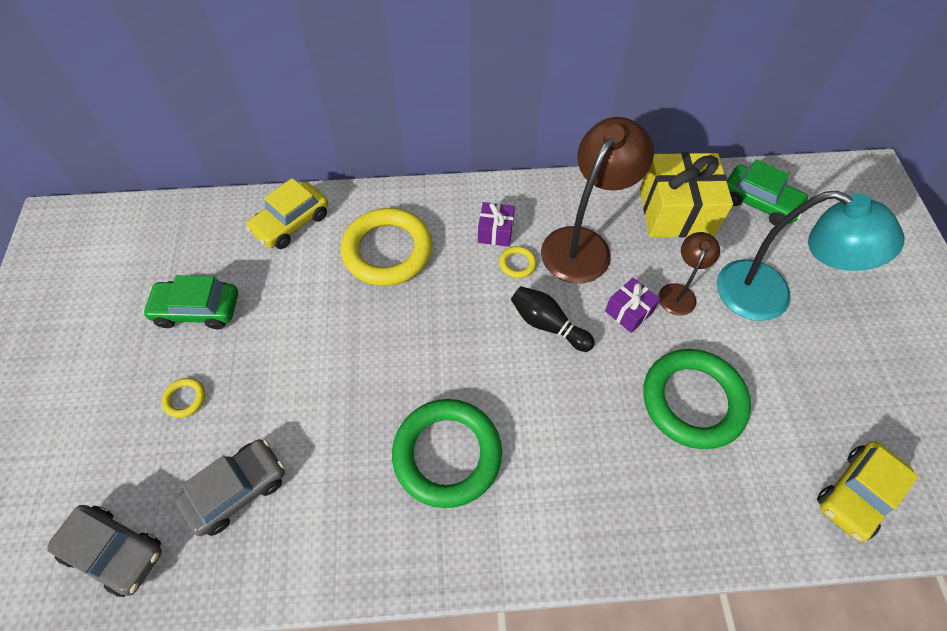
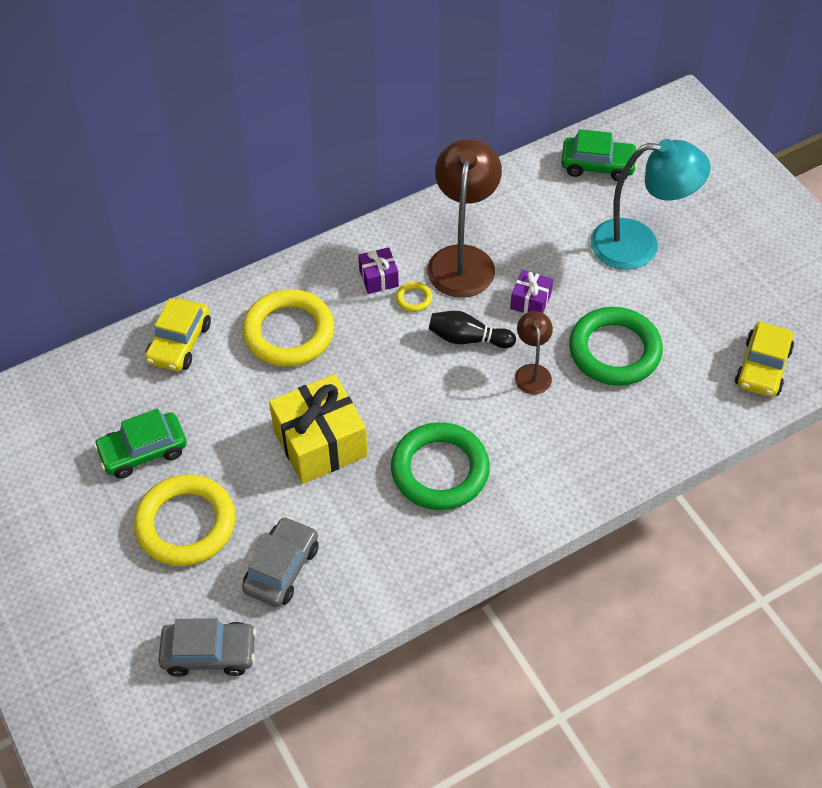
camera: 25 degrees left, 5 degrees down
(185, 399) = (186, 524): yellow ring -> yellow ring, size x2.47
(676, 211) = (530, 200): yellow gift -> yellow gift (320, 443)
(678, 292) = (564, 269): brown lamp -> brown lamp (532, 372)

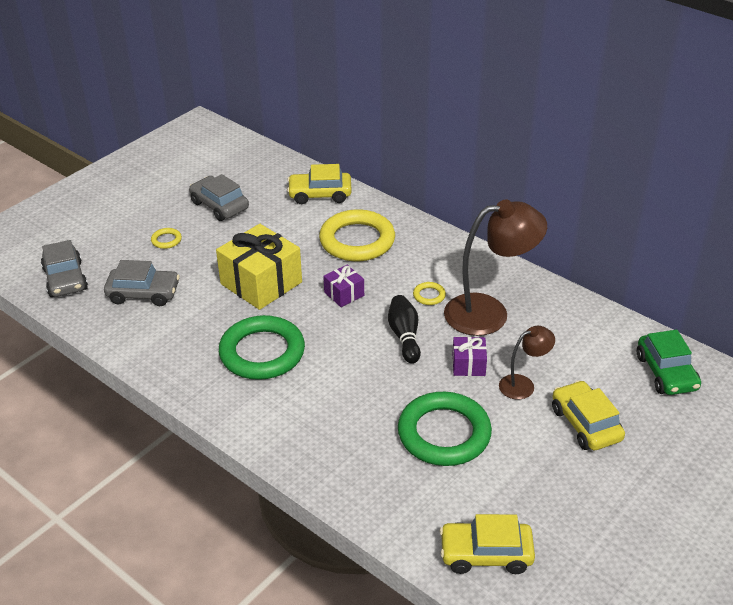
camera: 70 degrees right, 15 degrees down
(143, 451) = (219, 205): green car -> grey car
(186, 524) = (166, 240): yellow ring -> yellow ring, size x0.40
(378, 278) = (438, 271): purple gift -> purple gift (344, 294)
(532, 372) = (389, 384): brown lamp -> brown lamp (523, 384)
(639, 245) = (585, 424): turquoise lamp -> yellow car

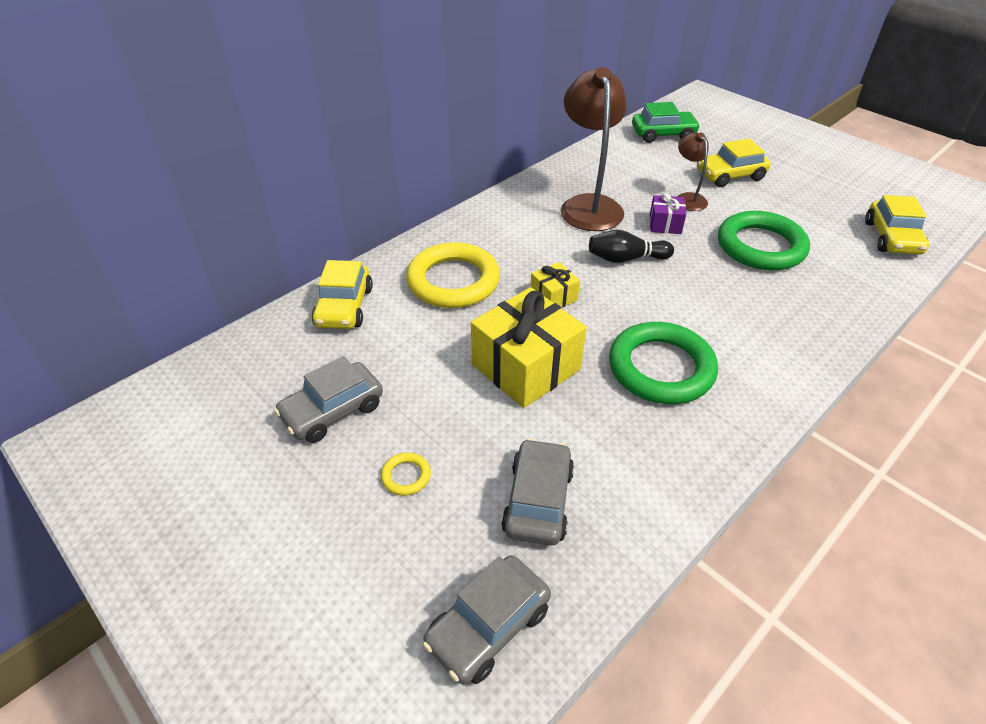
camera: 85 degrees left, 5 degrees up
(65, 279) = (488, 626): grey car -> grey car turned 150 degrees clockwise
(344, 294) = (553, 297): purple gift -> yellow gift
(429, 295) = (560, 238): yellow ring -> none

